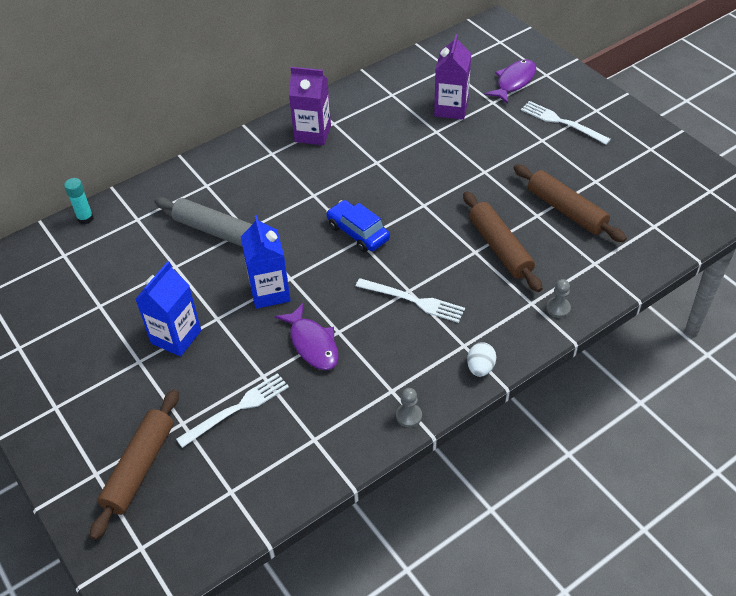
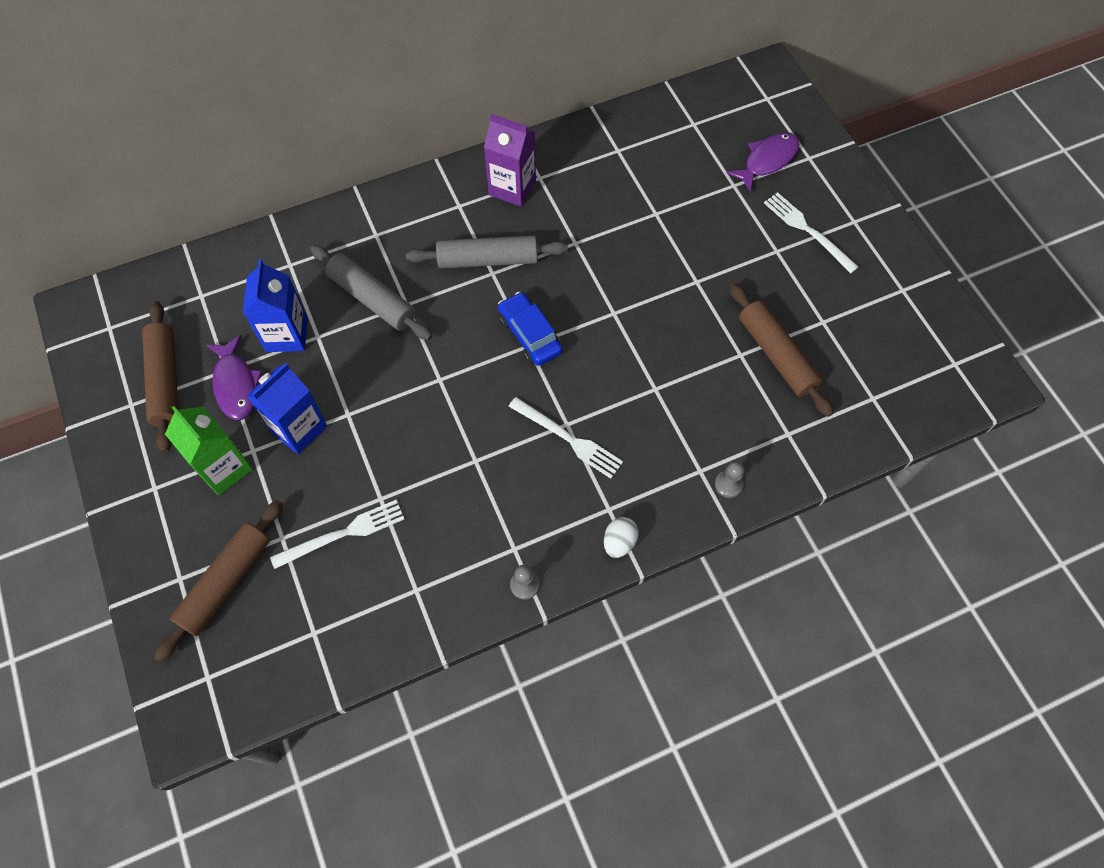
camera: 10 degrees right, 15 degrees up
(85, 218) = (234, 252): turquoise glue stick -> none
(116, 379) = (224, 468): none -> green carton
(270, 292) = (413, 393): blue carton -> blue carton (286, 335)
(307, 186) = (487, 260): none -> grey rolling pin
(312, 344) = (443, 470): purple fish -> purple fish (236, 385)
(451, 108) = (682, 184): purple carton -> none
(499, 248) = (685, 390): brown rolling pin -> brown rolling pin (165, 381)

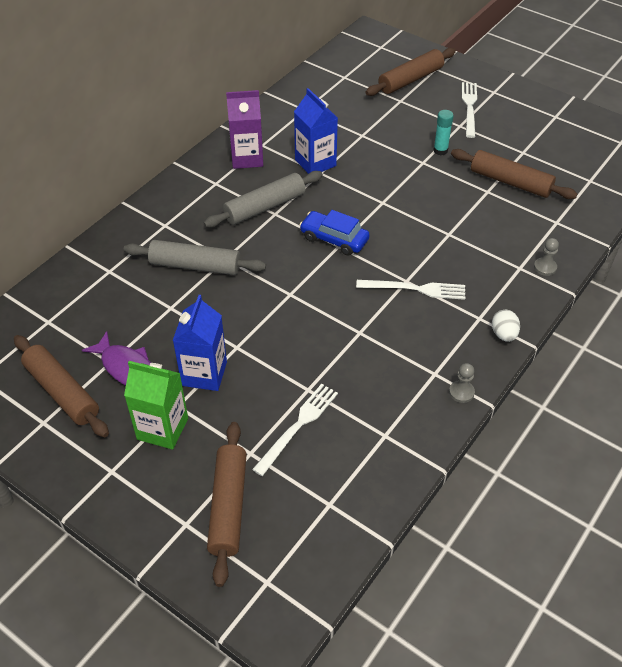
camera: 30 degrees left, 15 degrees down
(286, 335) = (143, 317): blue carton -> blue carton (315, 163)
(728, 275) = (440, 150): none -> turquoise glue stick
(767, 160) = (410, 79): purple fish -> brown rolling pin
(807, 230) = (469, 107): white fork -> white fork turned 75 degrees clockwise

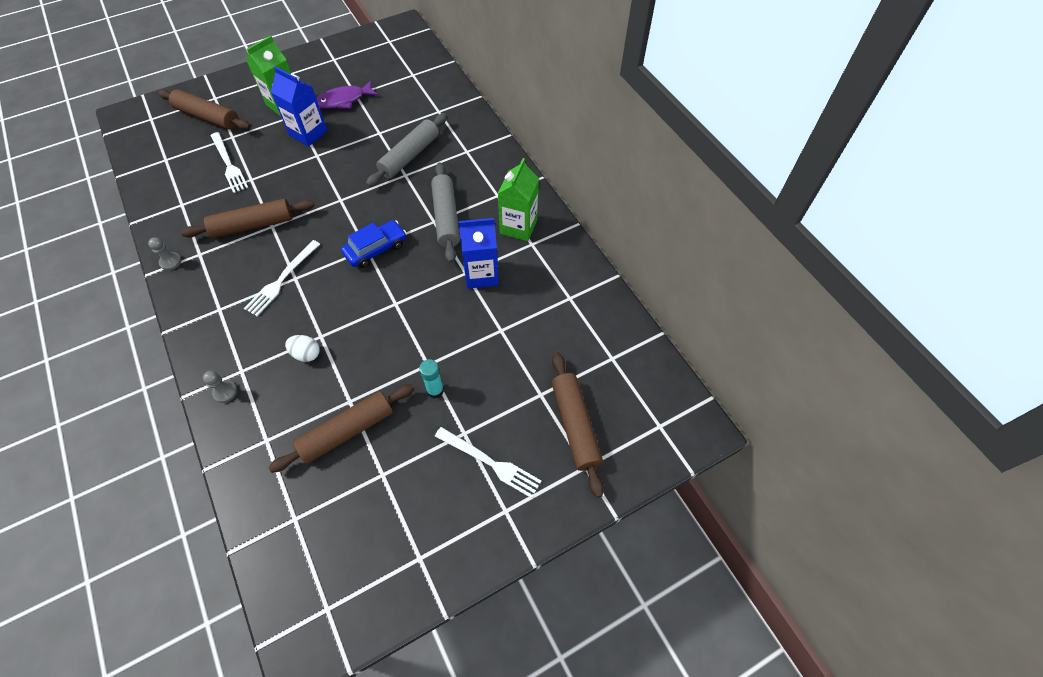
camera: 115 degrees right, 10 degrees up
(62, 392) = (349, 70): brown rolling pin -> brown rolling pin (253, 225)
(247, 158) = (518, 226): purple carton -> green carton
(503, 334) = (190, 317): white egg -> white egg (306, 354)

